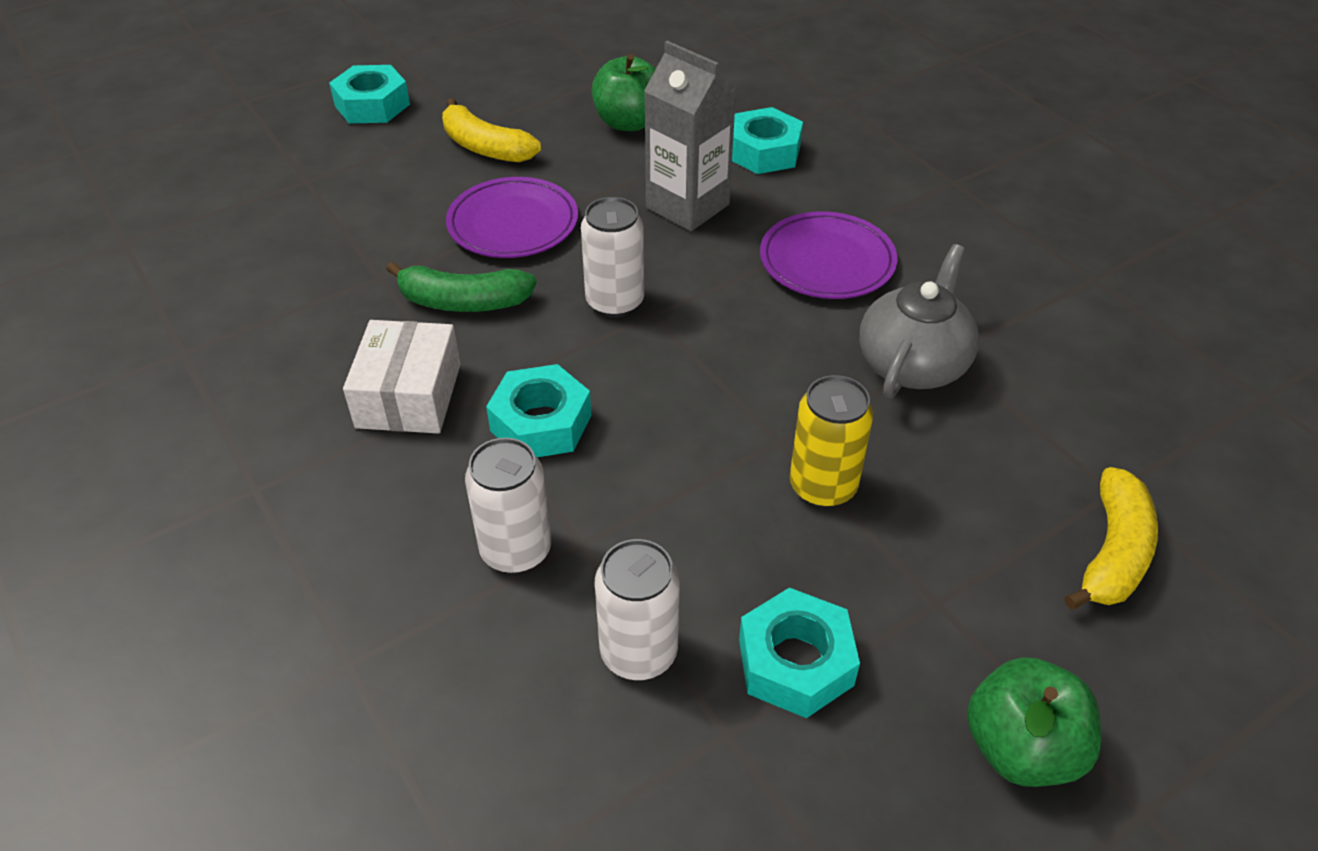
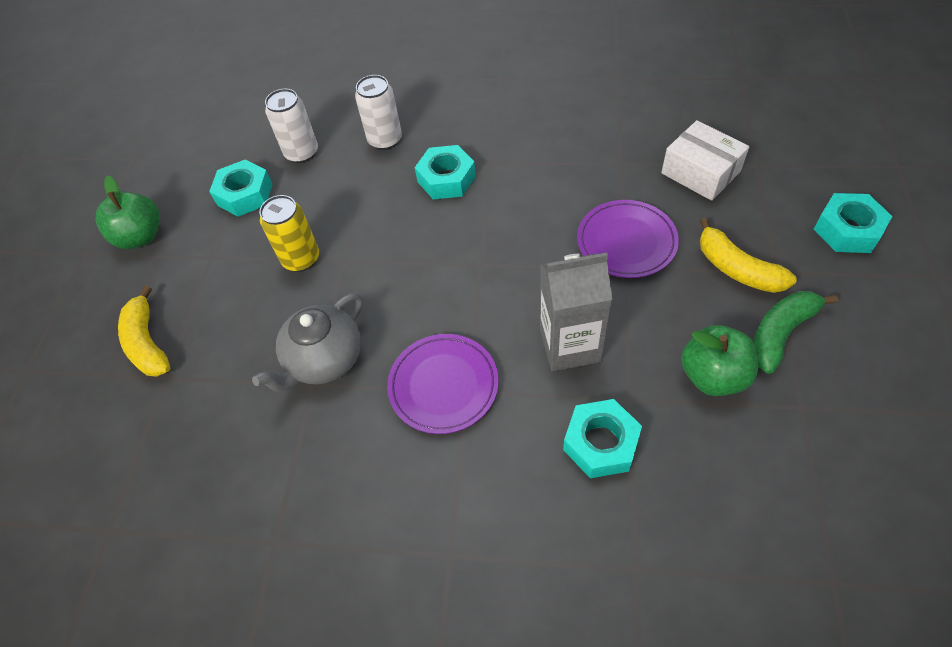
camera: 135 degrees right, 10 degrees up
(409, 395) = (511, 141): white box -> white box (700, 172)
(463, 302) = (567, 188): green banana -> green banana (780, 333)
(485, 147) = (736, 268): yellow banana -> yellow banana turned 120 degrees counterclockwise
(615, 302) = (506, 252): white can -> none
(913, 364) = (324, 360): grey teapot -> grey teapot turned 60 degrees clockwise

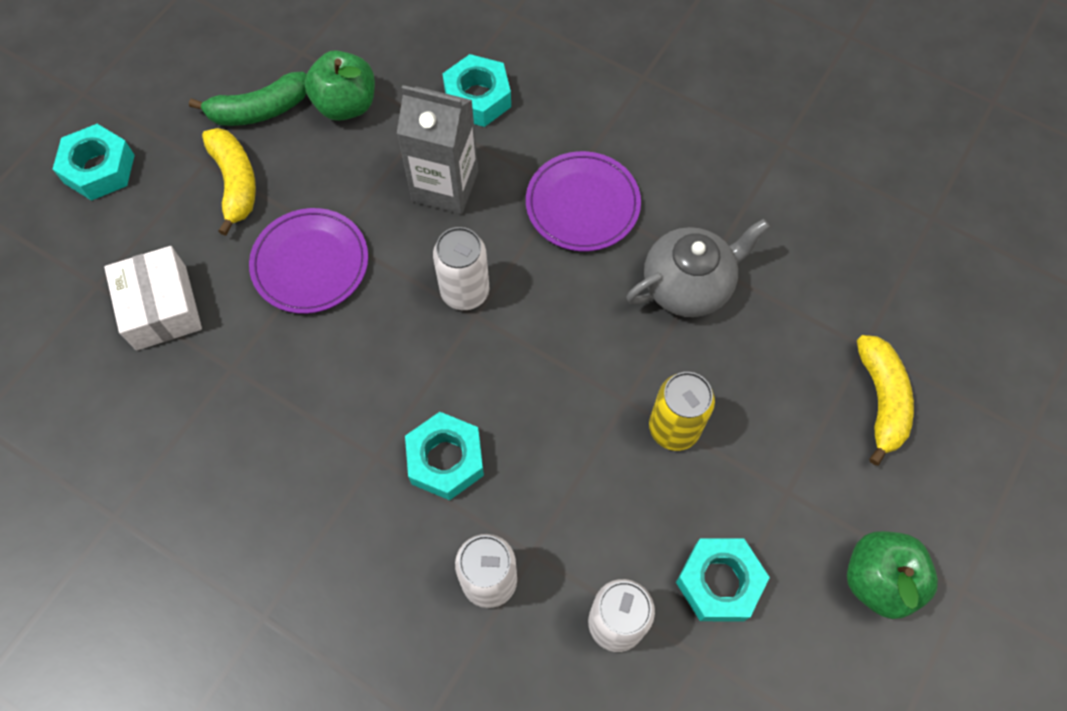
camera: 160 degrees left, 10 degrees up
(498, 275) = (465, 291): none -> white can

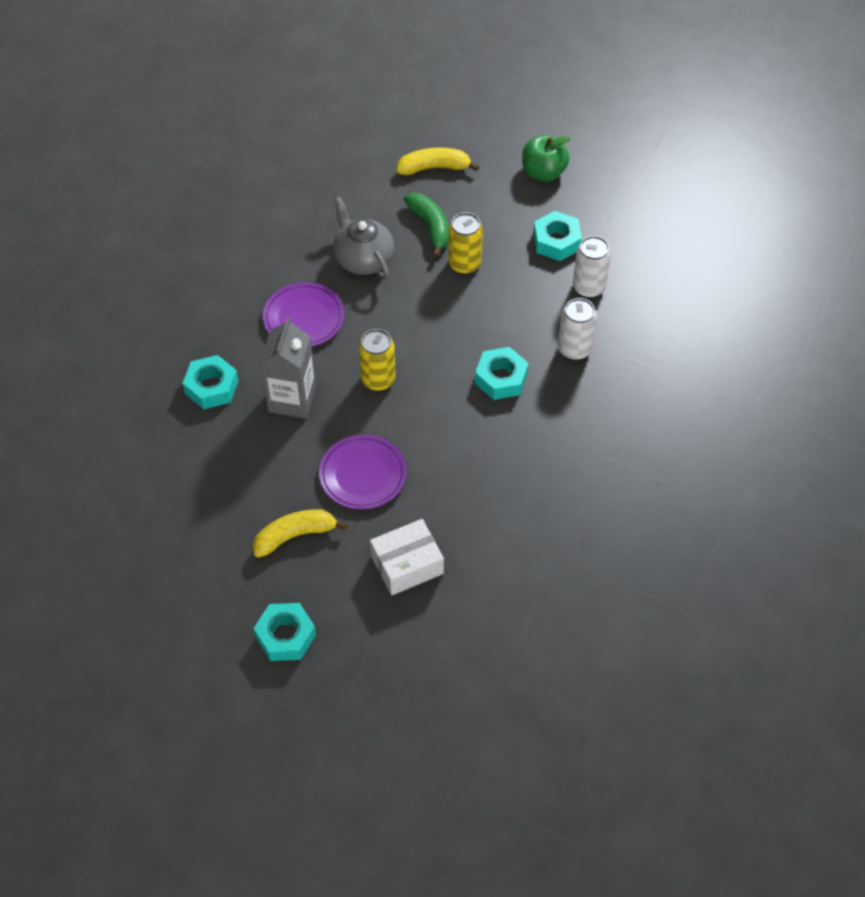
camera: 95 degrees left, 10 degrees down
(259, 110) = (225, 531): green banana -> green banana (430, 227)
(346, 105) = (219, 472): green apple -> none
(465, 291) = (378, 379): white can -> yellow can

